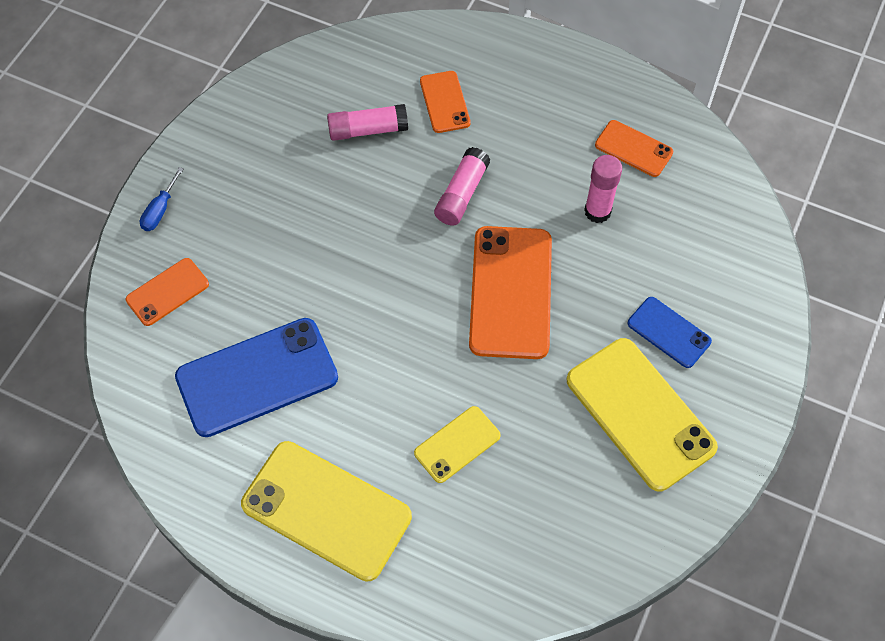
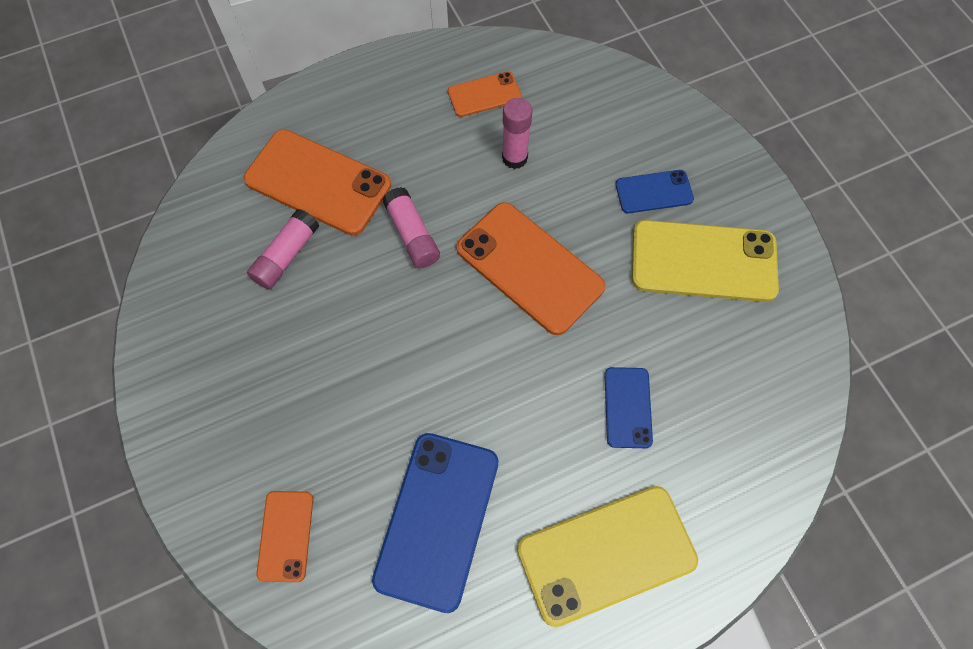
camera: 50 degrees left, 5 degrees up
(160, 210) = (197, 481): blue screwdriver -> none
(445, 102) = (318, 182): orange phone -> orange phone, size x1.88
(457, 444) = (628, 407): yellow phone -> blue phone

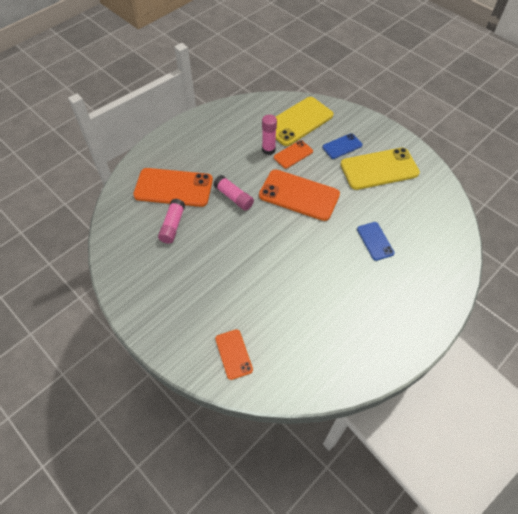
camera: 20 degrees left, 10 degrees down
(437, 520) = (307, 320): blue phone -> none
(484, 94) = (240, 126): orange phone -> orange phone (293, 154)
(606, 555) = (396, 308): yellow phone -> yellow phone (298, 121)

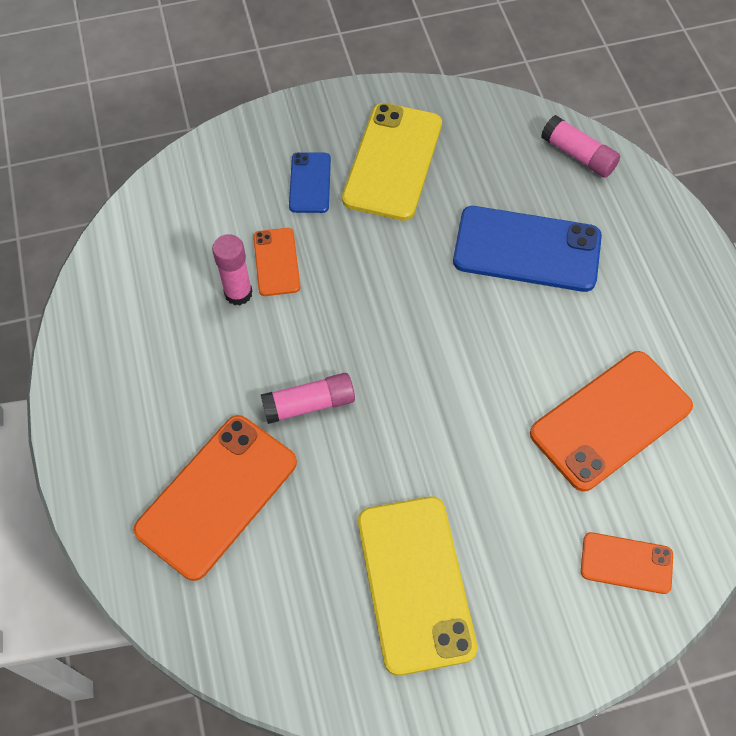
camera: 60 degrees left, 5 degrees up
(172, 225) = (307, 539): pink glue stick -> pink glue stick (578, 155)
(298, 121) = (207, 213): yellow phone -> yellow phone (415, 583)
(299, 195) = (371, 302): orange phone -> orange phone (611, 420)
(375, 241) = (527, 249): blue phone -> blue phone, size x1.88

